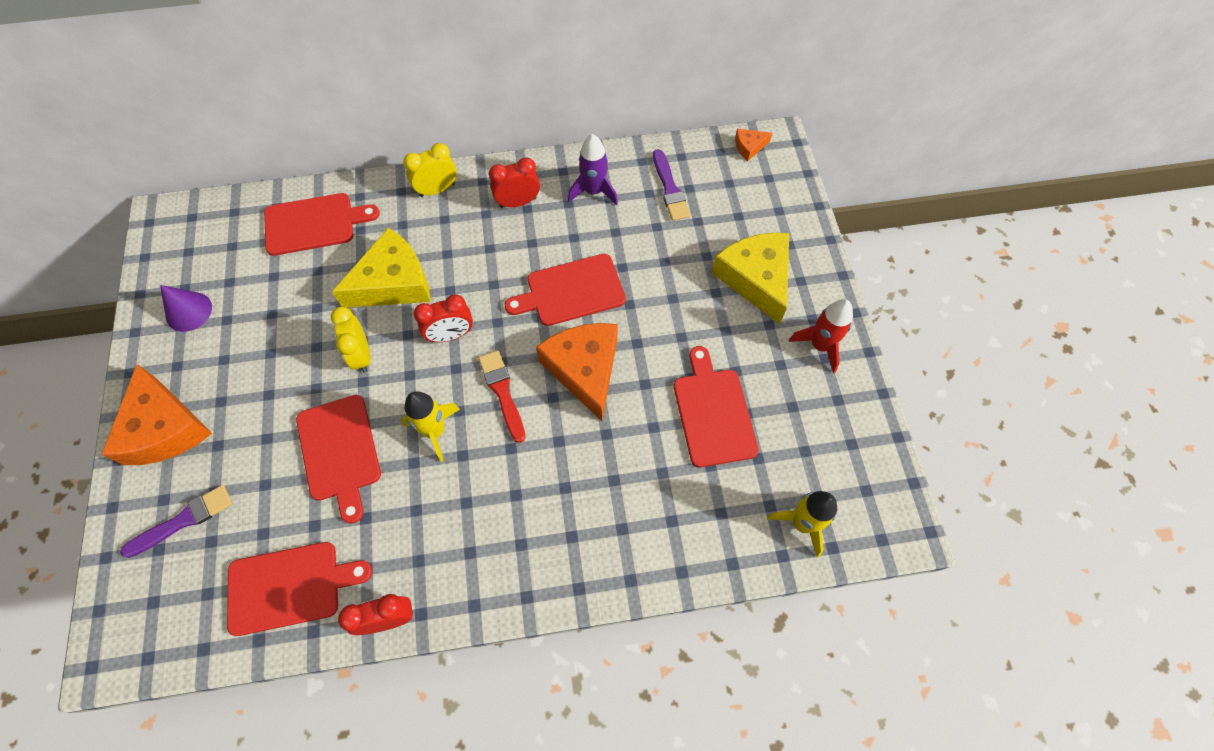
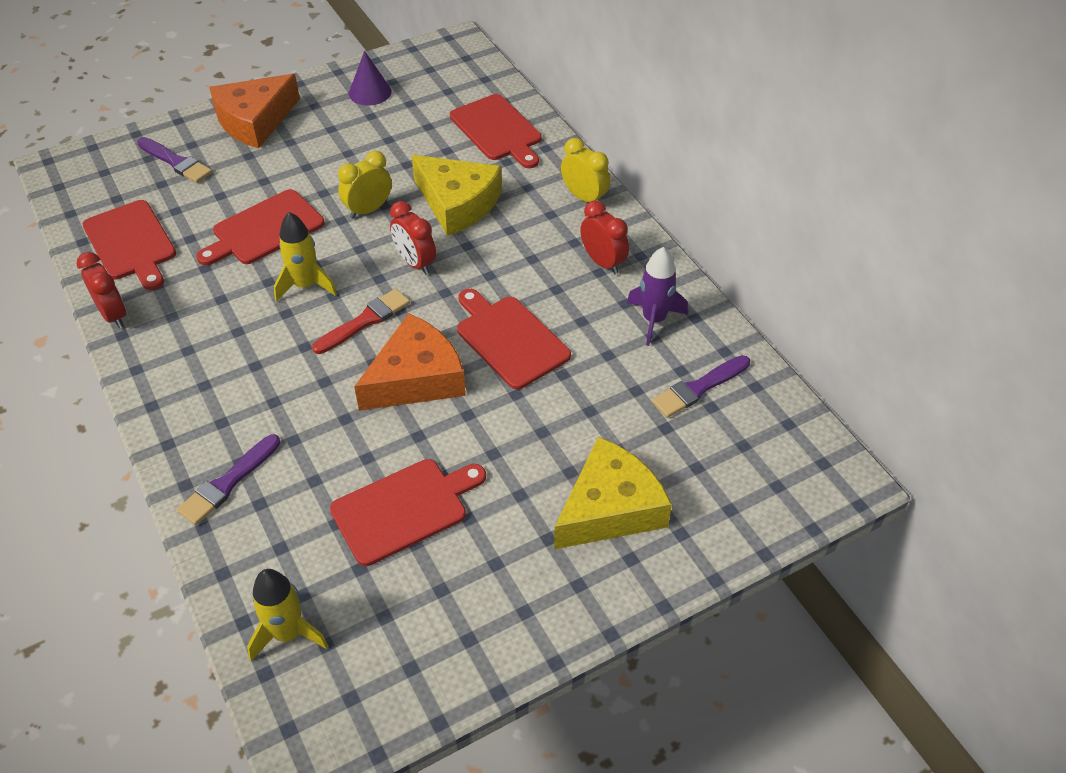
camera: 70 degrees right, 15 degrees down
(641, 543) = (228, 482): none -> purple brush
(749, 147) = (816, 452): orange cheese -> none
(820, 346) = (540, 601): red rocket -> none

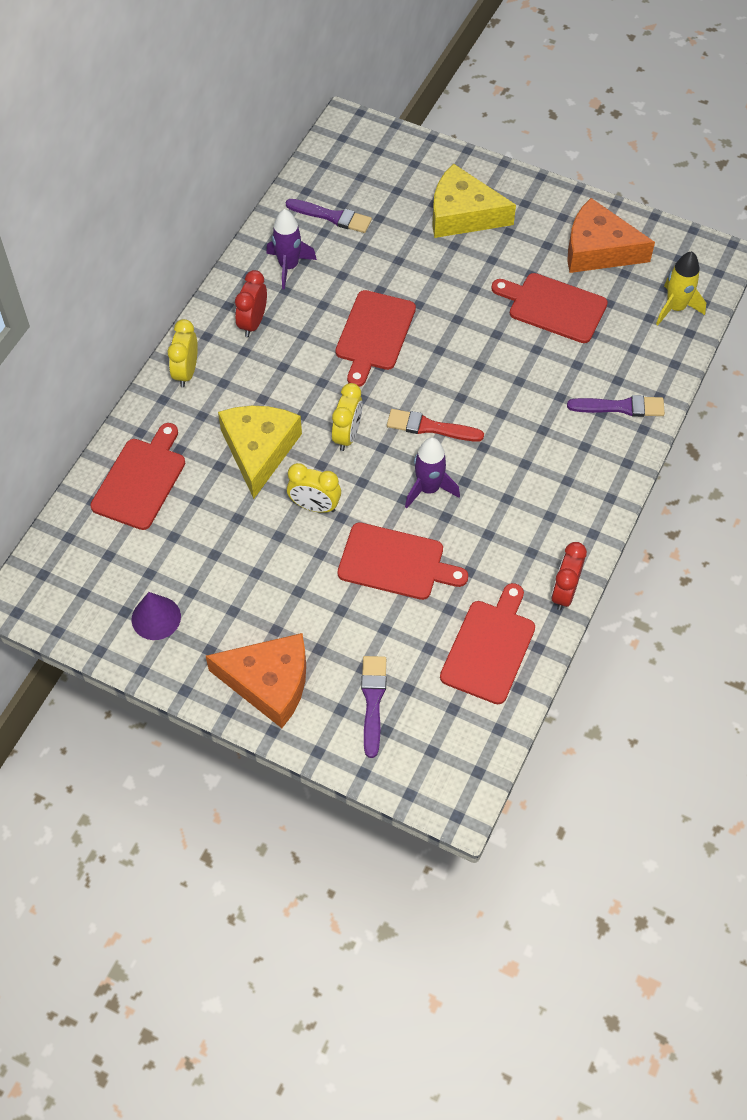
camera: 125 degrees left, 10 degrees up
(305, 285) = (429, 489): yellow rocket -> purple rocket
(415, 263) = (347, 435): red clock -> yellow clock
(416, 378) = (453, 364): orange cheese -> orange cheese (598, 249)

